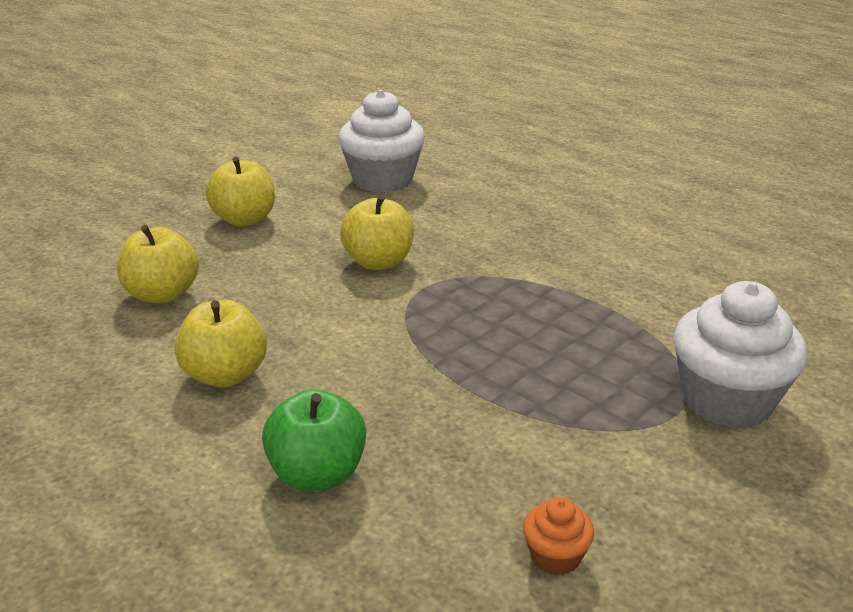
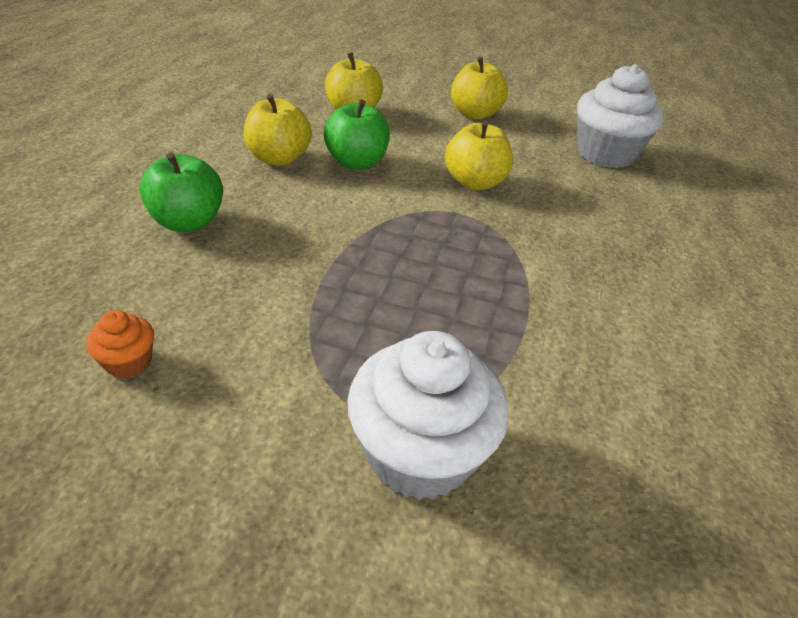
camera: 60 degrees right, 10 degrees up
(282, 321) = (356, 162): none -> green apple

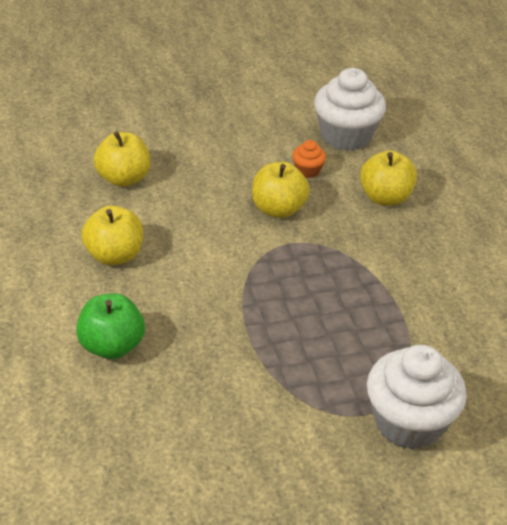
camera: 30 degrees left, 0 degrees up
(128, 362) = (194, 462): orange cupcake -> orange cupcake (307, 171)
(356, 162) = (177, 230): green apple -> none
(475, 114) = (220, 136): yellow apple -> yellow apple (385, 197)

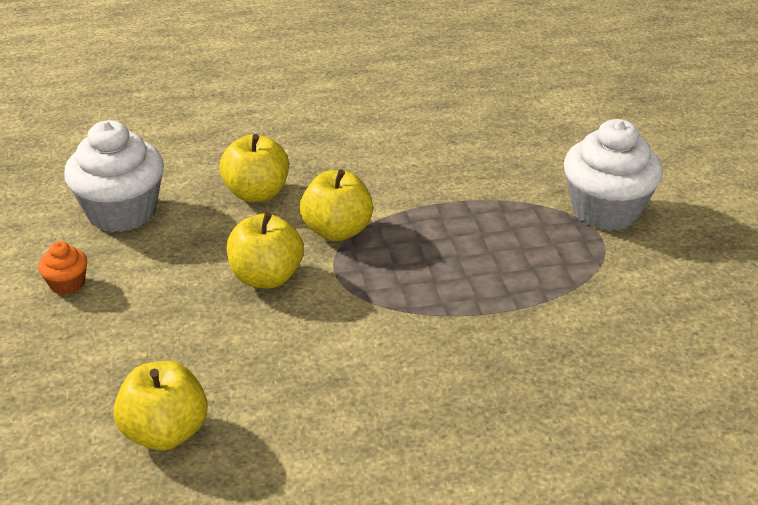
camera: 85 degrees left, 5 degrees down
(112, 346) = (531, 433): green apple -> none
(114, 255) = (350, 437): yellow apple -> yellow apple (337, 231)
(307, 171) = (190, 248): orange cupcake -> orange cupcake (67, 284)

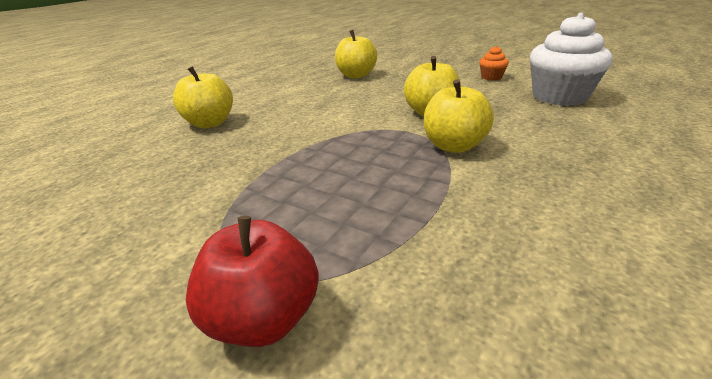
camera: 135 degrees right, 5 degrees down
(257, 193) = (546, 136): yellow apple -> yellow apple (210, 123)
(605, 211) = (263, 318): white cupcake -> red apple

